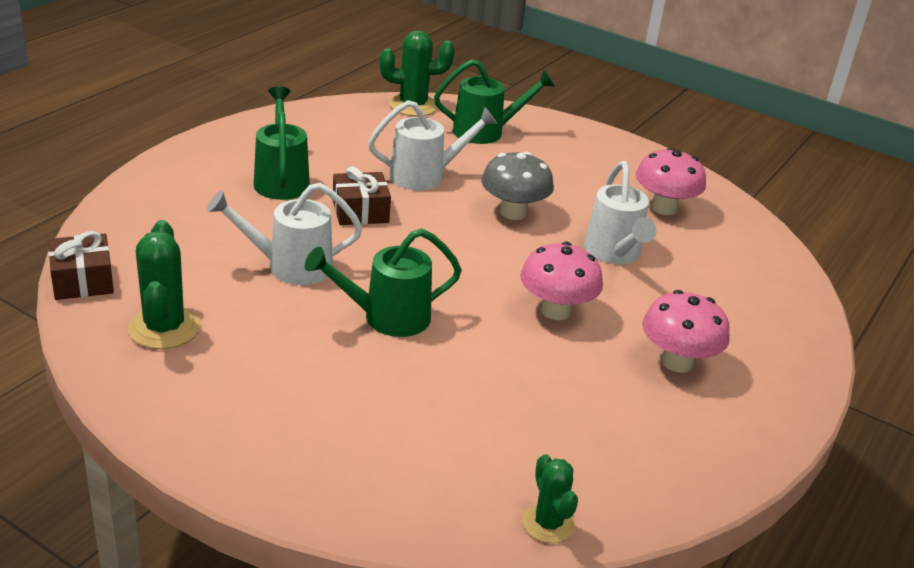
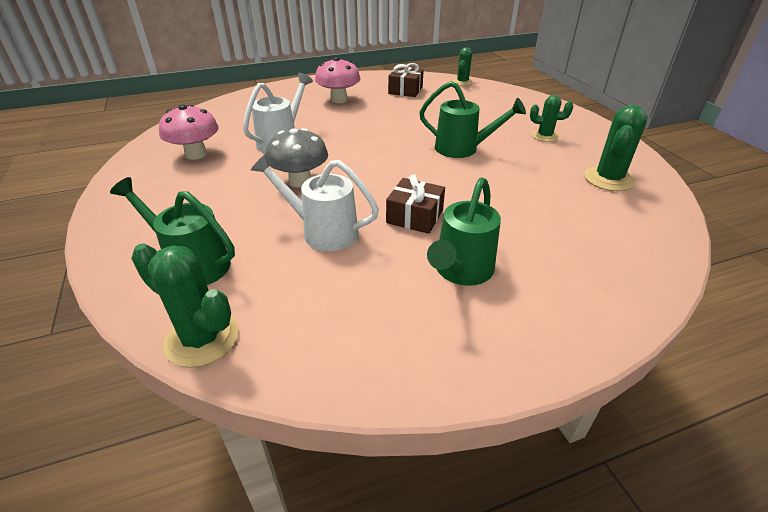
camera: 140 degrees left, 5 degrees up
(83, 280) = (672, 225): brown gift -> brown gift (405, 90)
(284, 390) = (544, 136): none -> green cactus
(290, 267) = (504, 191): white watering can -> none
(556, 310) = (363, 128): pink mushroom -> none

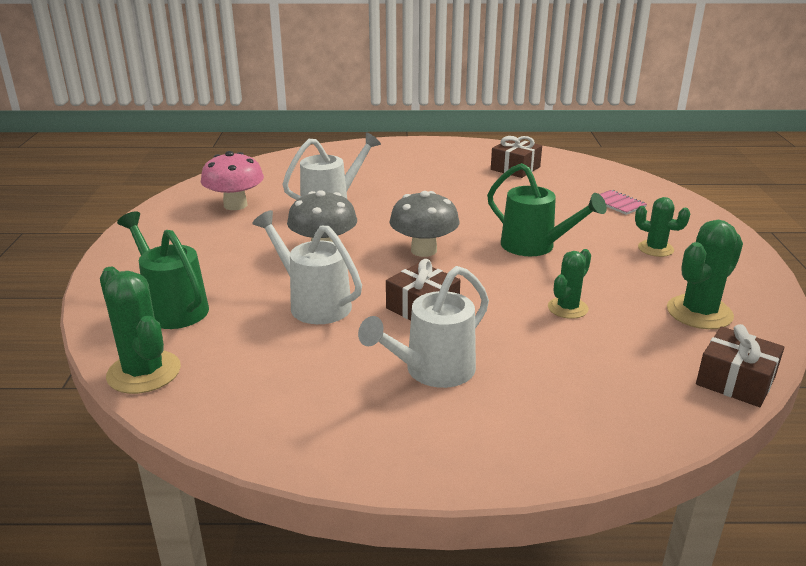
camera: 20 degrees right, 10 degrees down
(339, 100) = (426, 169): pink mushroom -> none
(382, 167) = (423, 250): none -> grey mushroom
(460, 271) = (432, 371): green watering can -> white watering can
(462, 82) = (597, 168): green cactus -> green cactus (567, 308)
(495, 107) = (618, 204): none -> pink notebook
(670, 227) = (735, 381): none -> brown gift

